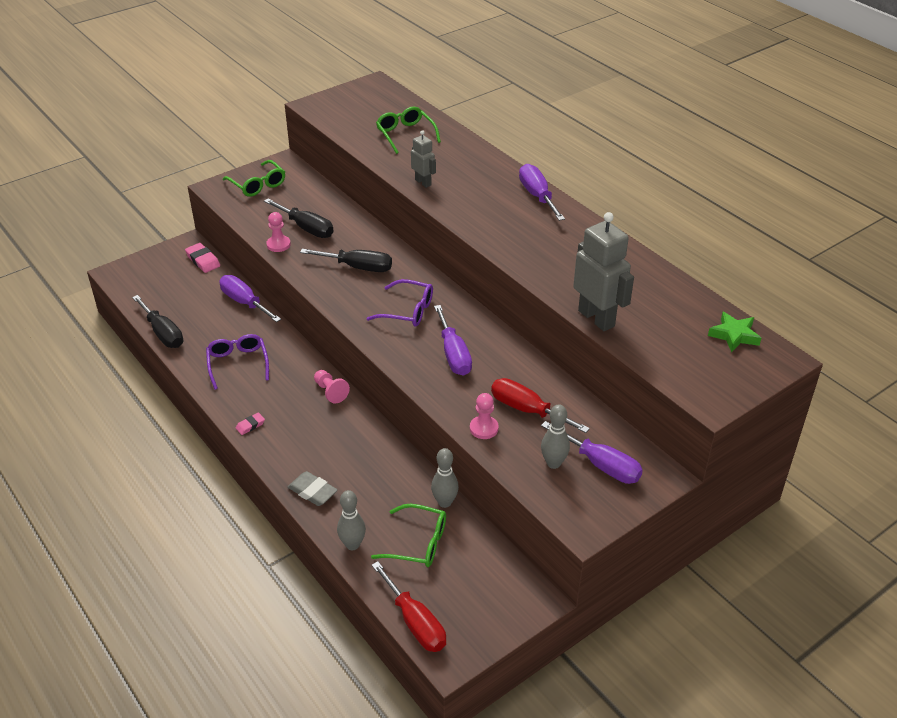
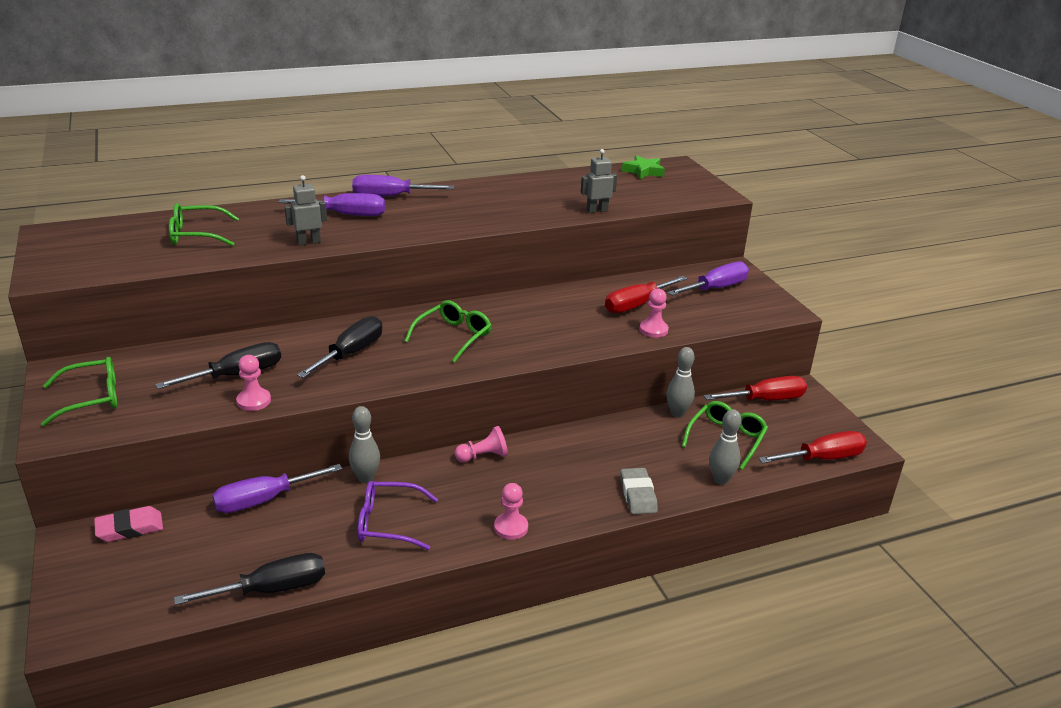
camera: 75 degrees left, 10 degrees down
(250, 425) = (511, 527): pink eraser -> pink pawn
(312, 491) = (638, 495): grey eraser -> grey eraser turned 60 degrees counterclockwise
(408, 311) = (453, 336): purple glasses -> green glasses
(453, 354) = (540, 325): purple screwdriver -> purple screwdriver (346, 215)
(501, 569) = (766, 400): none -> red screwdriver
(553, 463) = (708, 307): grey bowling pin -> grey bowling pin (365, 478)
(596, 318) = (597, 211): grey robot -> grey robot, size x0.54

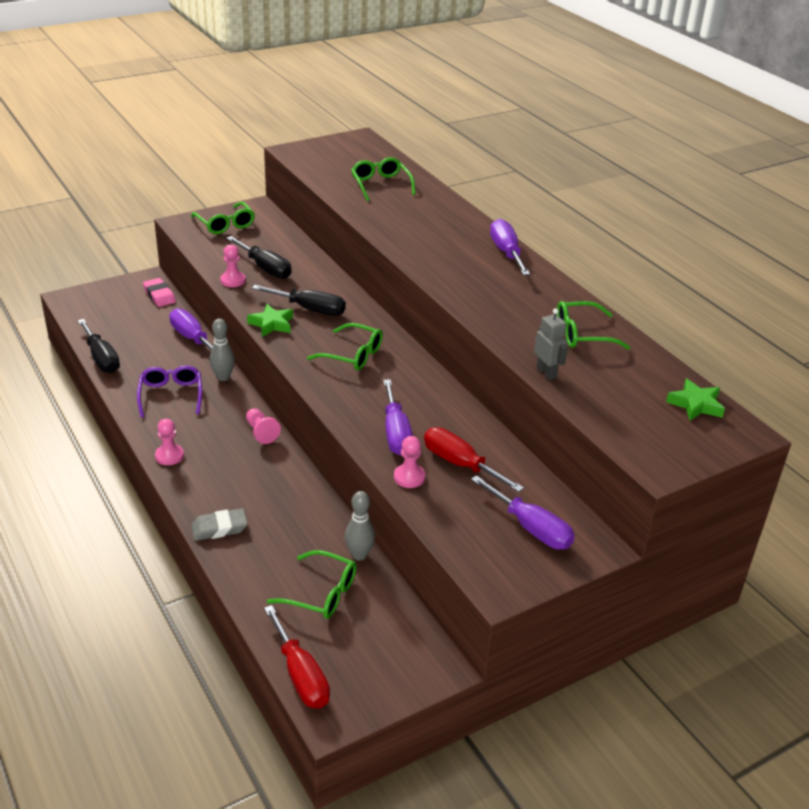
camera: 80 degrees right, 5 degrees up
(308, 242) = (389, 229): grey robot -> none
(346, 215) = (452, 237): purple screwdriver -> purple screwdriver (396, 433)
(371, 380) = (272, 324): none -> green star
(542, 190) = (582, 334): none -> green glasses
(720, 479) = (250, 586): grey bowling pin -> none
(766, 400) = (407, 631): red screwdriver -> none

